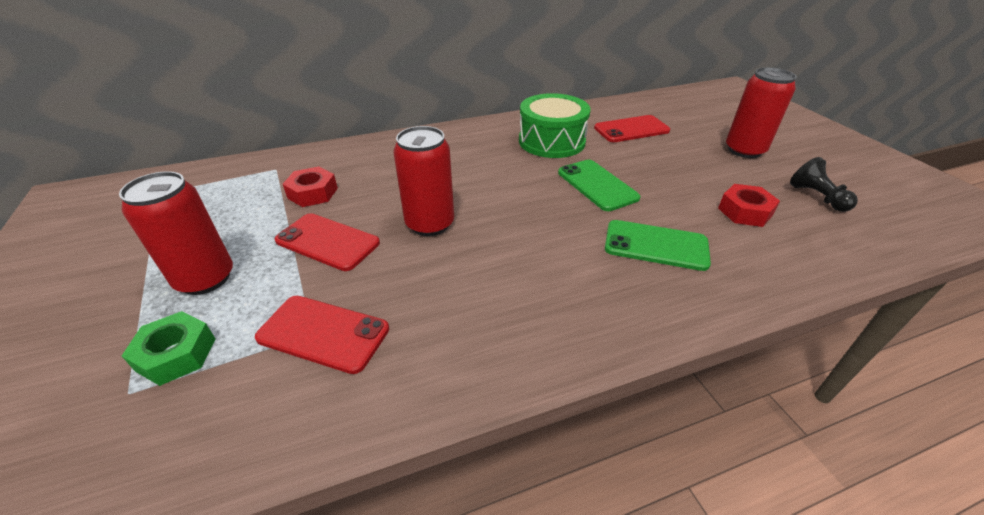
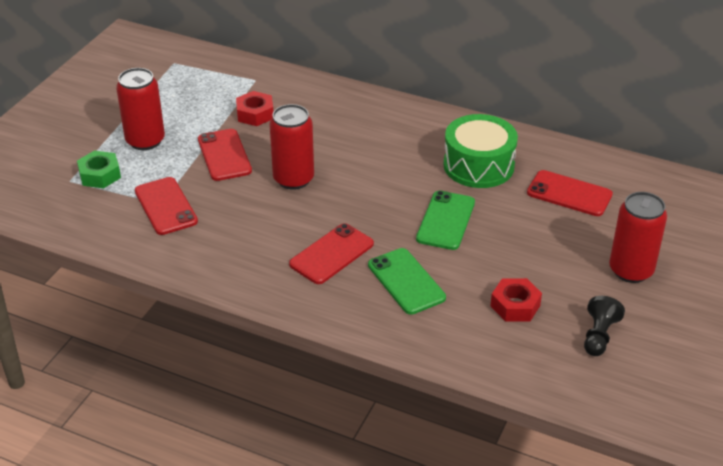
camera: 45 degrees right, 0 degrees up
(565, 264) = (331, 254): none -> red phone

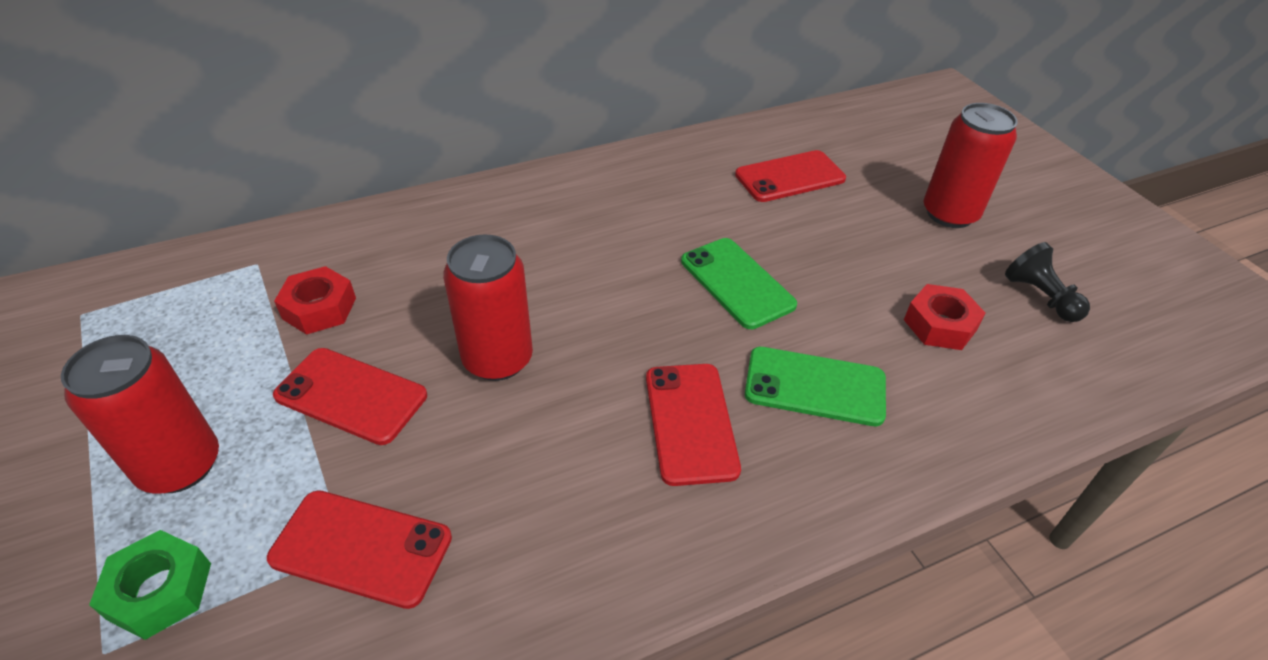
camera: 50 degrees left, 5 degrees up
(478, 165) = (672, 202): green drum -> none

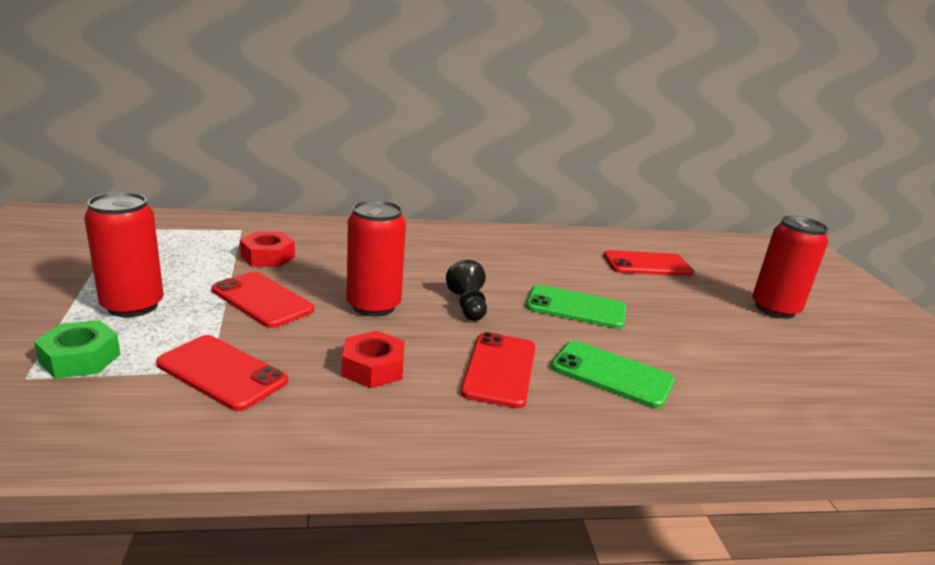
camera: 15 degrees right, 20 degrees down
(737, 283) = (576, 308): green phone -> green phone turned 60 degrees counterclockwise
(940, 325) = (738, 366): red nut -> red nut (373, 368)
(1040, 297) = (838, 370): black pawn -> black pawn (468, 305)

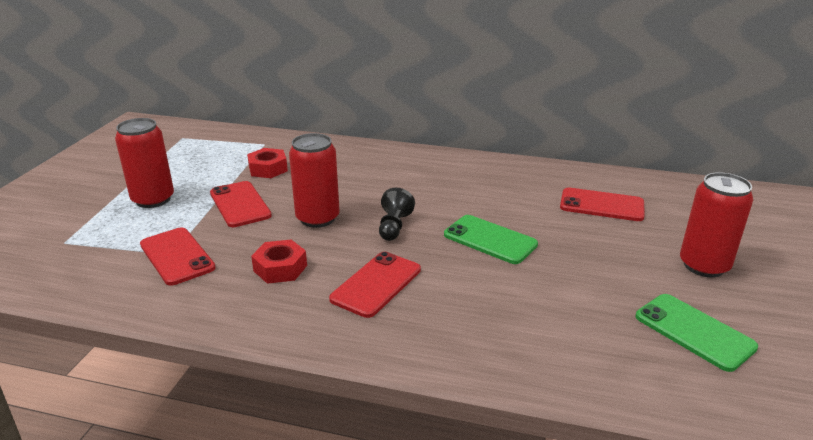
camera: 25 degrees right, 5 degrees up
(80, 358) = (100, 234): green nut -> none
(612, 374) = (470, 303): green phone -> green phone (694, 332)

